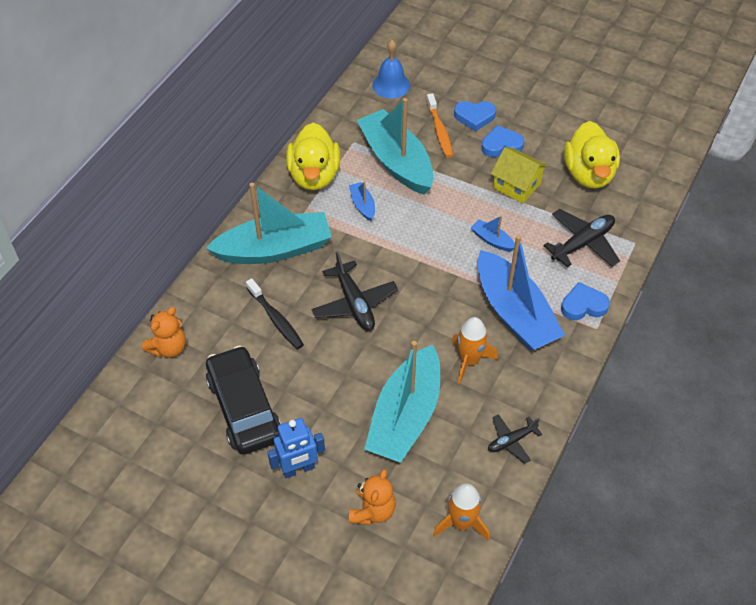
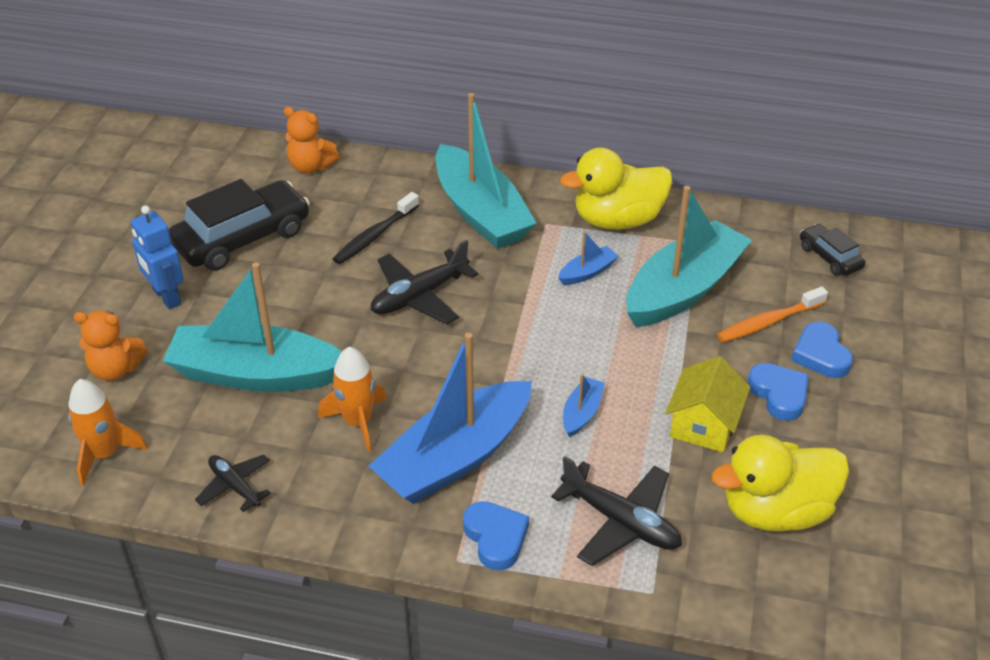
camera: 75 degrees right, 10 degrees down
(391, 85) = (830, 257): blue bell -> black car

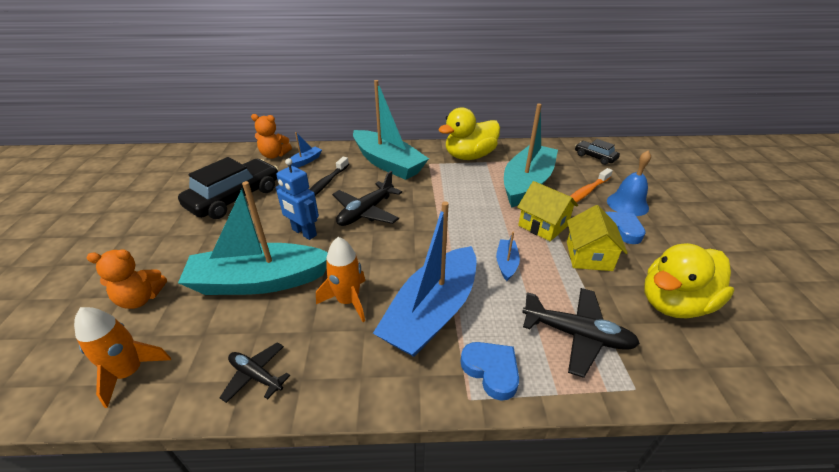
camera: 15 degrees left, 5 degrees down
(166, 297) = (181, 241): blue robot -> blue robot (304, 232)
(587, 272) = (466, 183): blue boat -> blue boat (305, 161)
(666, 366) = (543, 225): none -> yellow house
(820, 355) = (627, 204): blue heart -> blue bell

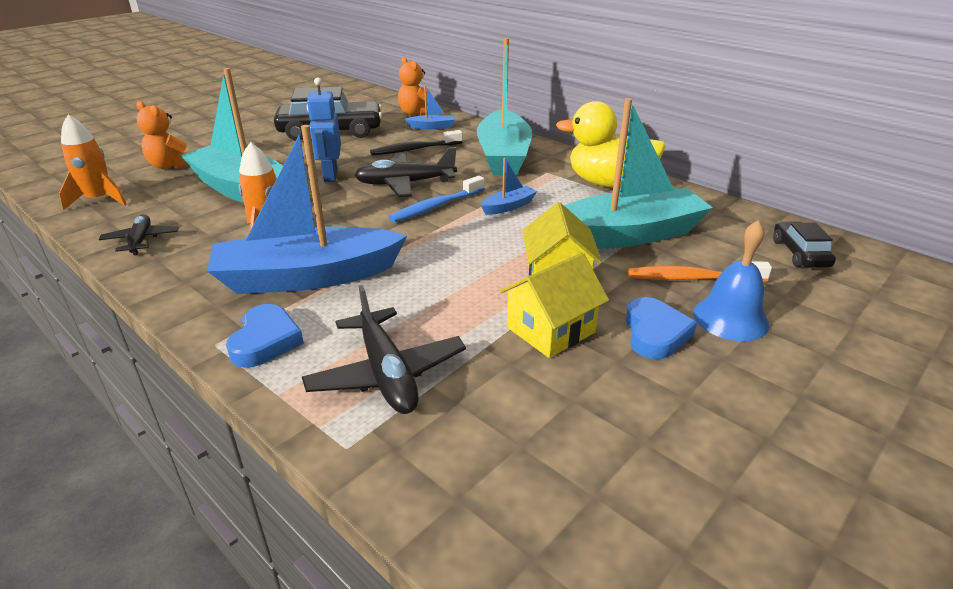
camera: 45 degrees right, 5 degrees down
(413, 218) = (436, 207): none -> blue toothbrush
(506, 263) = (445, 284): blue boat -> blue boat (508, 206)
(674, 303) = (558, 431): yellow duck -> none

